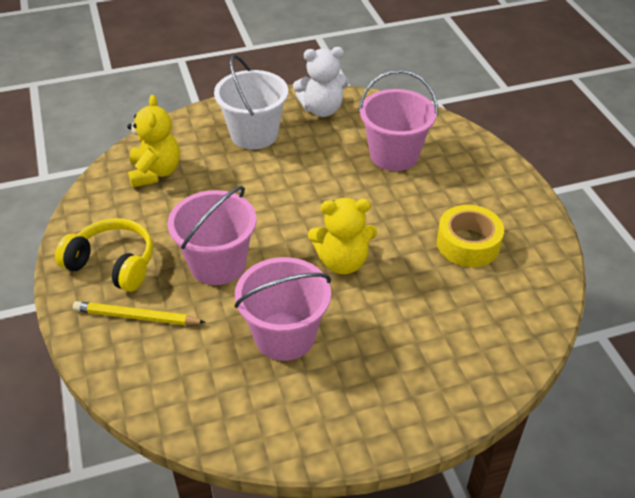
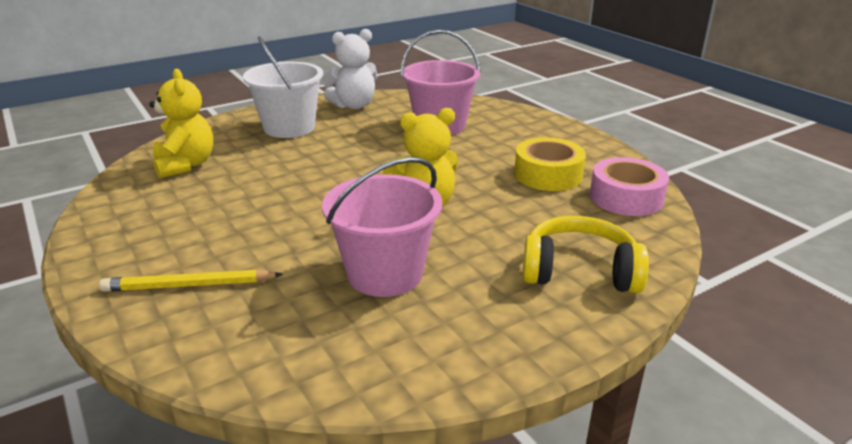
camera: 15 degrees left, 15 degrees down
(113, 264) = (148, 243): yellow headphones -> yellow headphones (579, 271)
(218, 264) = (281, 225): pink bucket -> none
(527, 287) = (626, 197): none -> pink tape

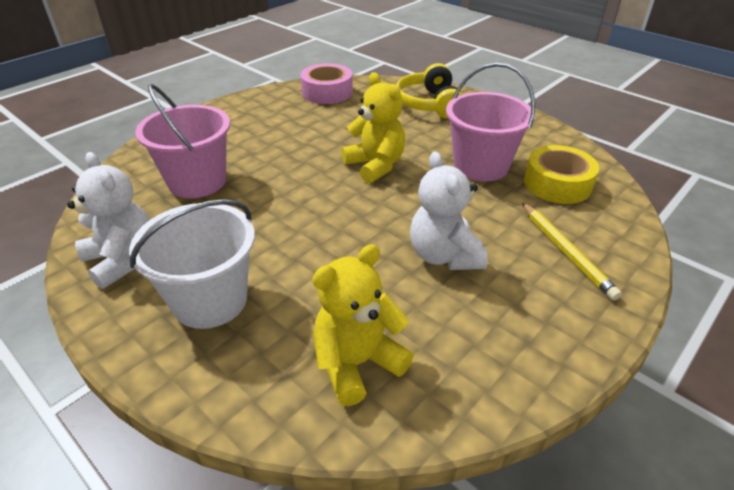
camera: 105 degrees left, 10 degrees up
(251, 215) = (444, 256): none -> white teddy bear
(548, 175) = (300, 119): yellow tape -> yellow tape (557, 184)

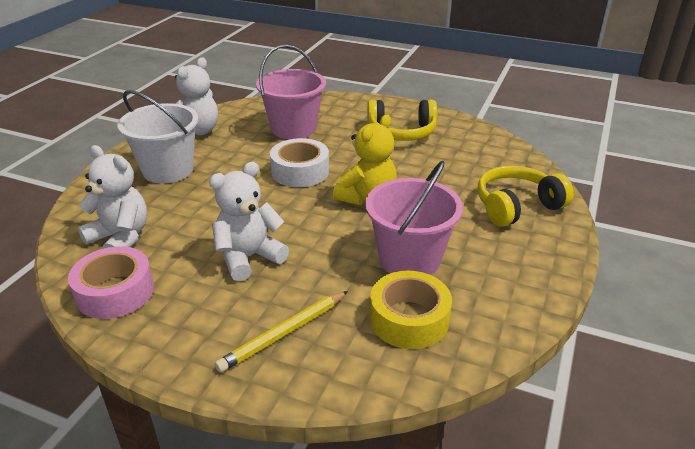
camera: 70 degrees right, 5 degrees down
(270, 122) = (402, 132): none -> yellow headphones
(298, 194) = (300, 171): none -> white tape
(327, 92) = (482, 145): pink tape -> pink tape (115, 292)
(357, 363) = (120, 238): yellow teddy bear -> white teddy bear

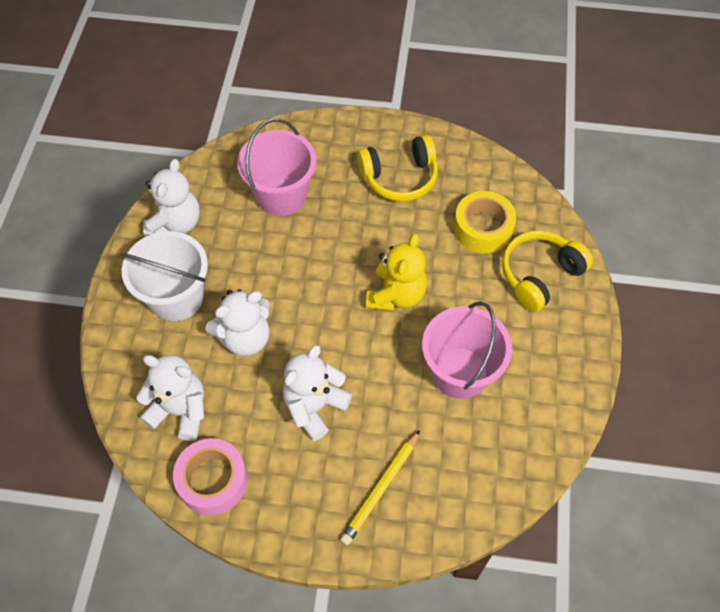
camera: 15 degrees left, 25 degrees up
(211, 202) = (245, 338): none -> white teddy bear
(300, 171) = (316, 268): white tape -> none
(409, 319) = (479, 446): yellow tape -> yellow tape (483, 228)

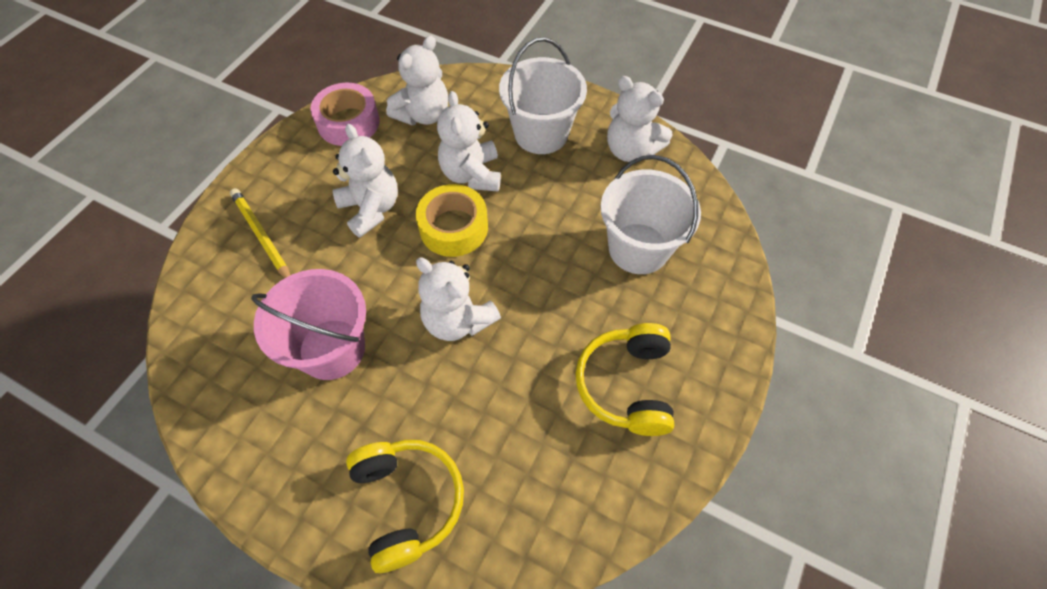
camera: 110 degrees right, 0 degrees up
(281, 195) = (638, 248): pink bucket -> white bucket
(396, 295) = (458, 320): yellow teddy bear -> white teddy bear
(483, 228) = (509, 458): yellow tape -> yellow tape (454, 227)

